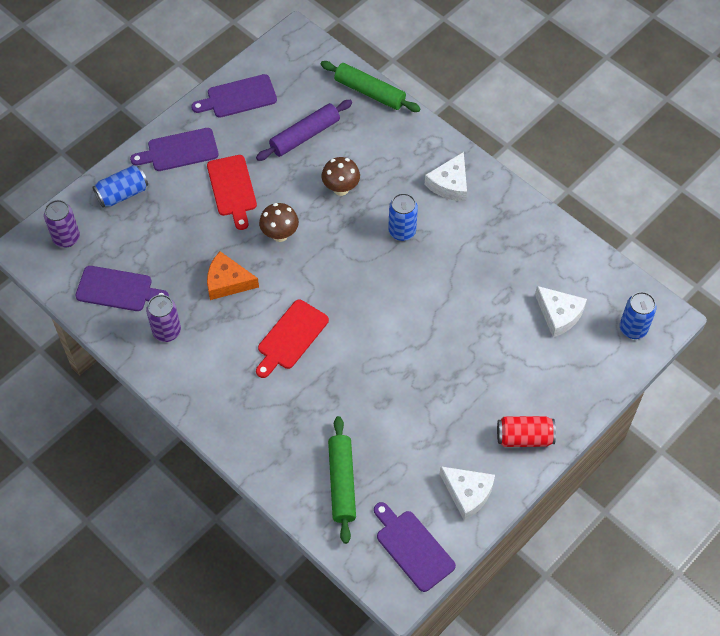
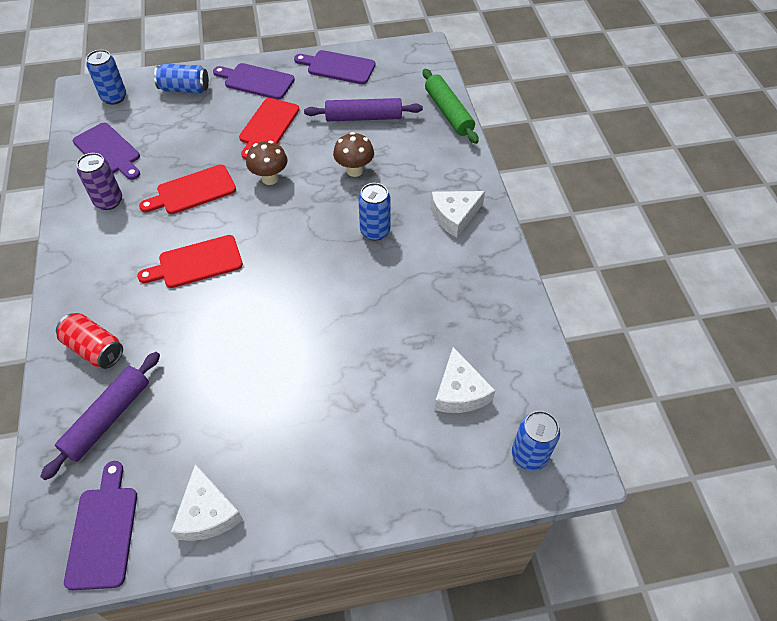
camera: 35 degrees right, 5 degrees down
(66, 238) = (114, 97): purple can -> blue can
(227, 282) = (193, 191): orange cheese -> red cutting board
(341, 483) = (107, 418): green rolling pin -> purple rolling pin
(524, 437) = (316, 494): red can -> red can (95, 349)

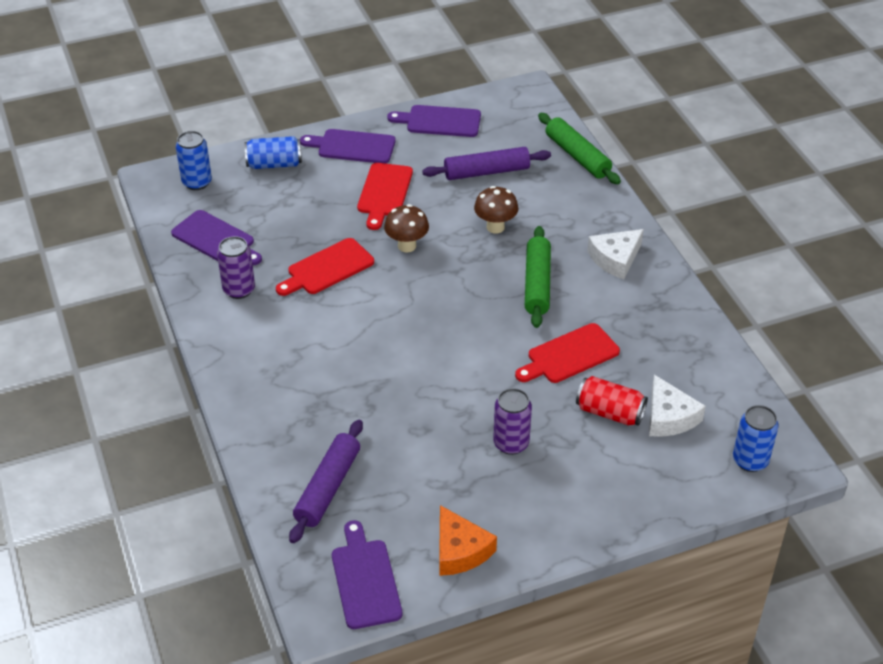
camera: 10 degrees left, 10 degrees down
(95, 349) = (287, 429): red can -> red can (610, 412)
(196, 263) = (360, 337): red cutting board -> red cutting board (569, 355)
(207, 513) = (460, 550): white cheese -> orange cheese
(297, 397) = (511, 443): none -> purple can
(375, 231) = (537, 284): blue can -> green rolling pin

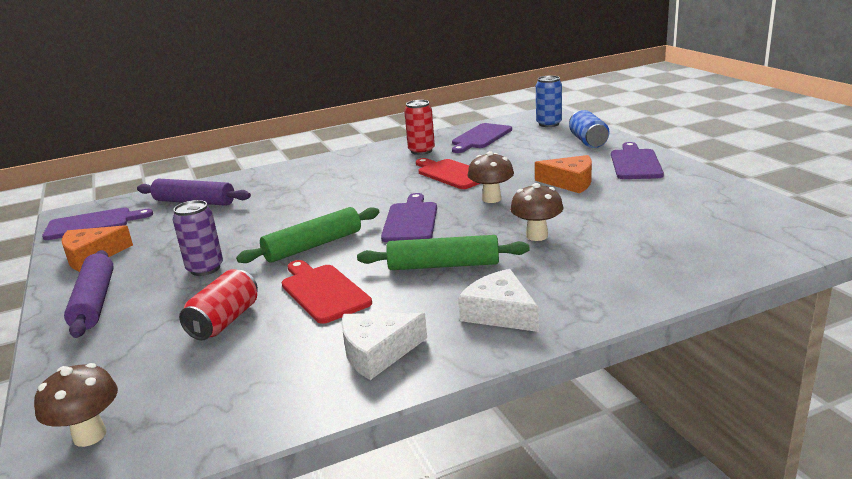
camera: 90 degrees right, 20 degrees down
(239, 290) = (421, 151): purple can -> red can
(384, 193) = (570, 182): red cutting board -> orange cheese
(440, 121) = (713, 193): purple cutting board -> purple cutting board (411, 221)
(486, 172) = (636, 223): purple rolling pin -> purple rolling pin (95, 302)
(577, 156) = (711, 275): green rolling pin -> green rolling pin (313, 246)
(669, 417) = (200, 363): white cheese -> white cheese (377, 352)
(750, 460) = (90, 435): blue can -> brown mushroom

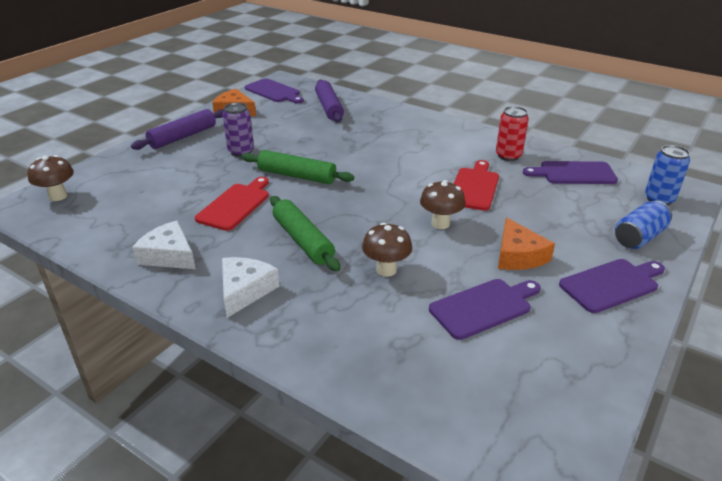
camera: 55 degrees right, 10 degrees up
(224, 321) = (181, 186): red can -> none
(411, 221) = (367, 200): purple cutting board -> purple cutting board (483, 307)

